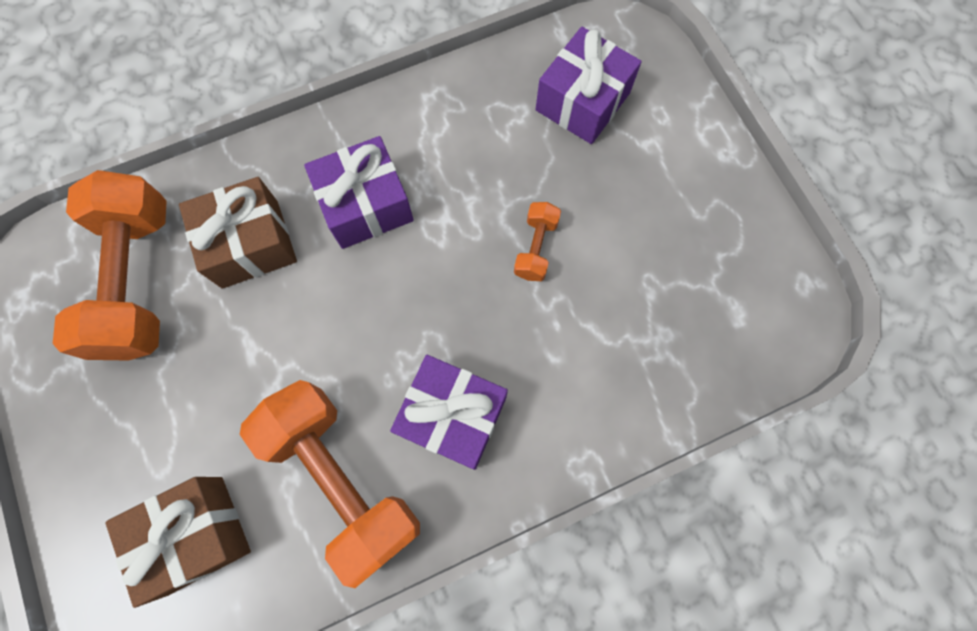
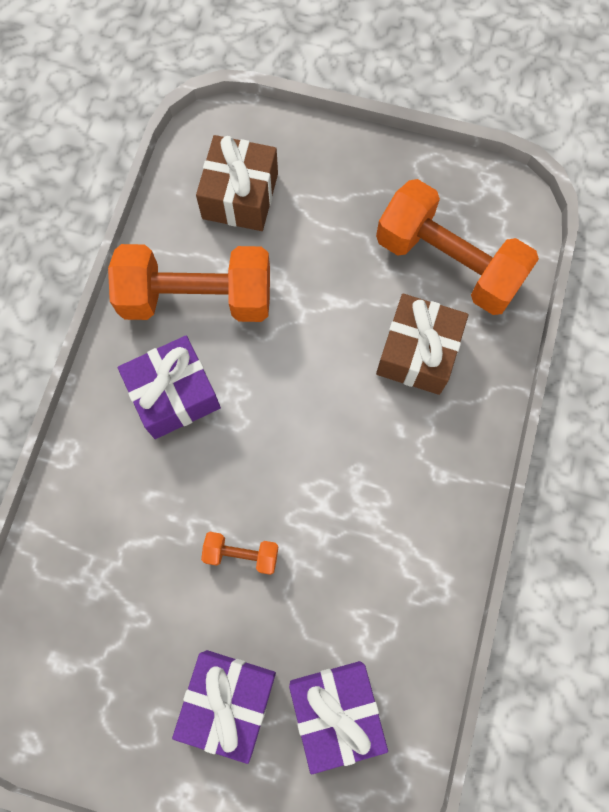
camera: 130 degrees right, 0 degrees up
(366, 205) = (383, 455): purple gift -> purple gift (228, 701)
(535, 248) = (241, 554): orange dumbbell -> orange dumbbell turned 45 degrees counterclockwise

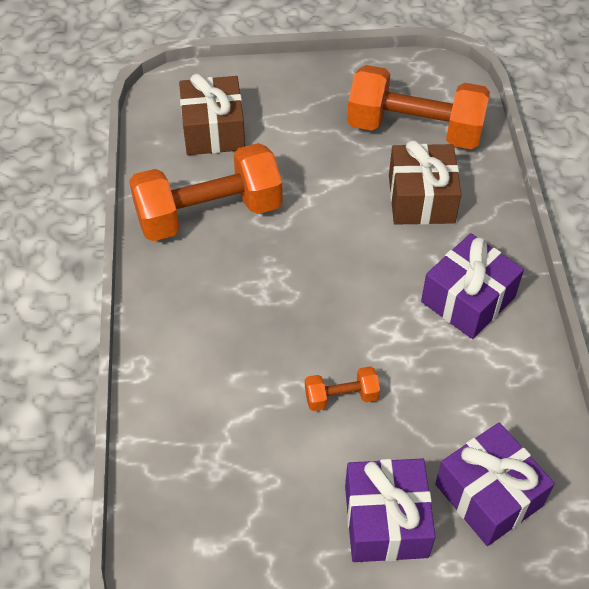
camera: 20 degrees left, 20 degrees down
(174, 395) = (221, 292): purple gift -> purple gift (468, 299)

